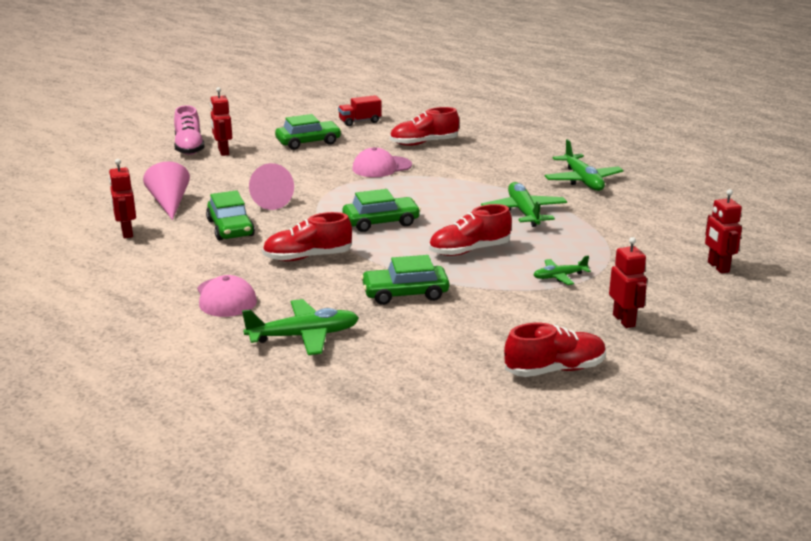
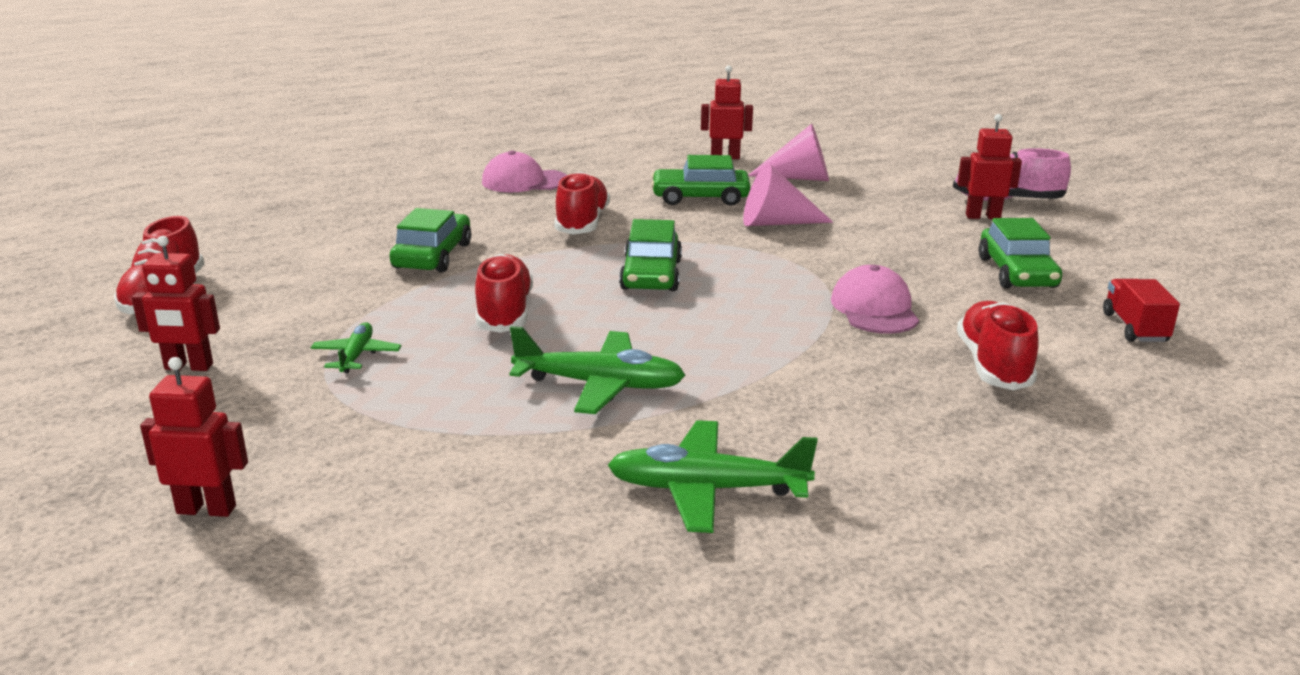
camera: 110 degrees right, 0 degrees up
(304, 336) = (403, 201): green plane -> none

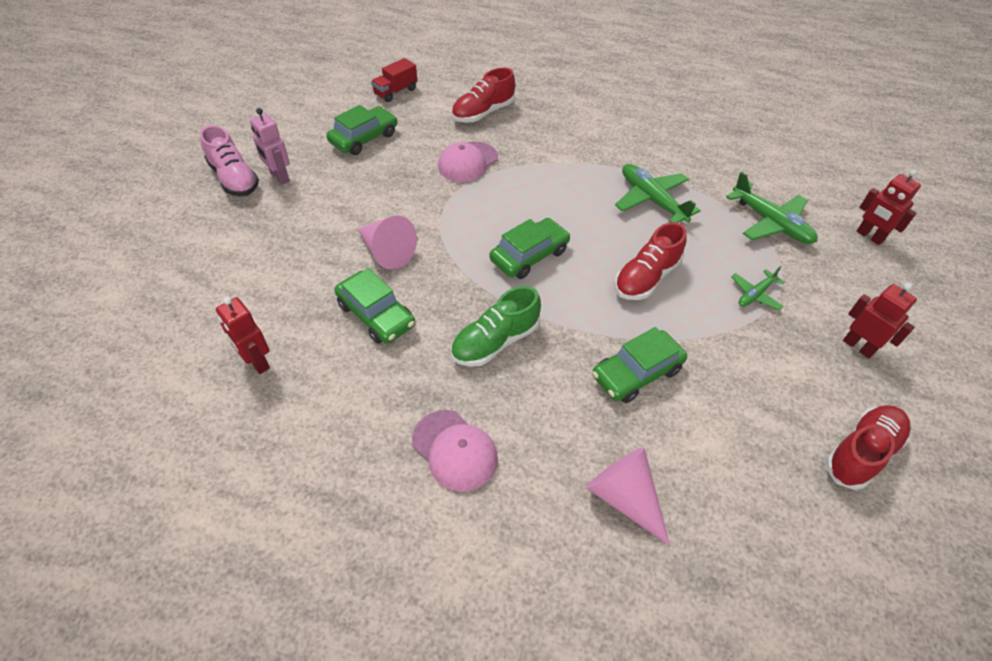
camera: 135 degrees left, 25 degrees up
(582, 223) = (495, 342): red shoe -> green shoe
(706, 489) = (667, 136): green plane -> green plane (771, 223)
(799, 178) = (275, 289): pink cone -> pink cone (624, 497)
(982, 216) = (279, 177): red robot -> pink robot

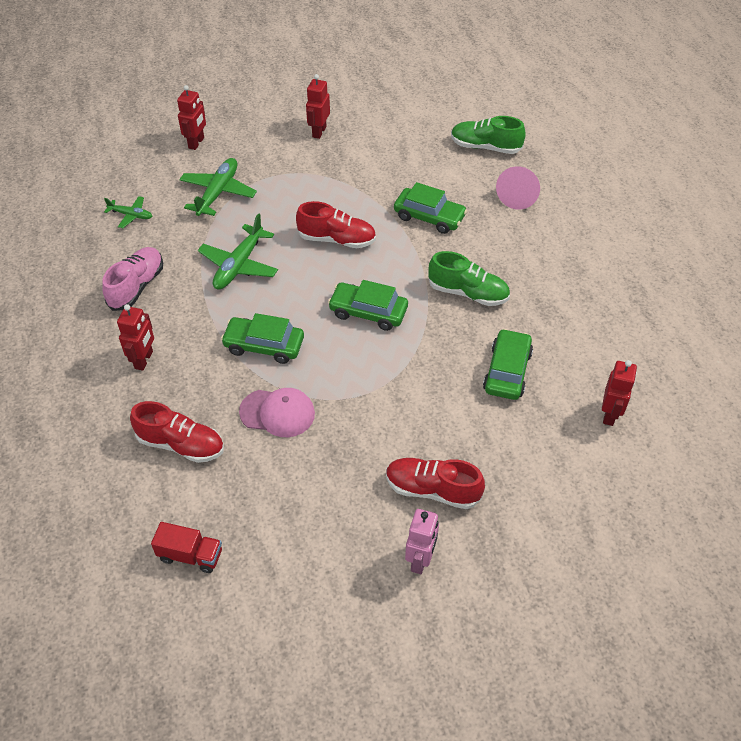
camera: 120 degrees left, 0 degrees up
(234, 179) = (455, 601): pink shoe -> pink shoe (137, 286)
(364, 138) = (302, 527): green car -> green car (264, 345)
(386, 251) = (441, 404): pink cone -> none
(454, 450) = (562, 273): pink cap -> none
(577, 120) = (144, 360): none -> red robot
(753, 522) = (485, 147): none -> green shoe
(755, 294) = (308, 183): green plane -> green plane (131, 215)
(861, 452) = (403, 119): red shoe -> red shoe (432, 490)

